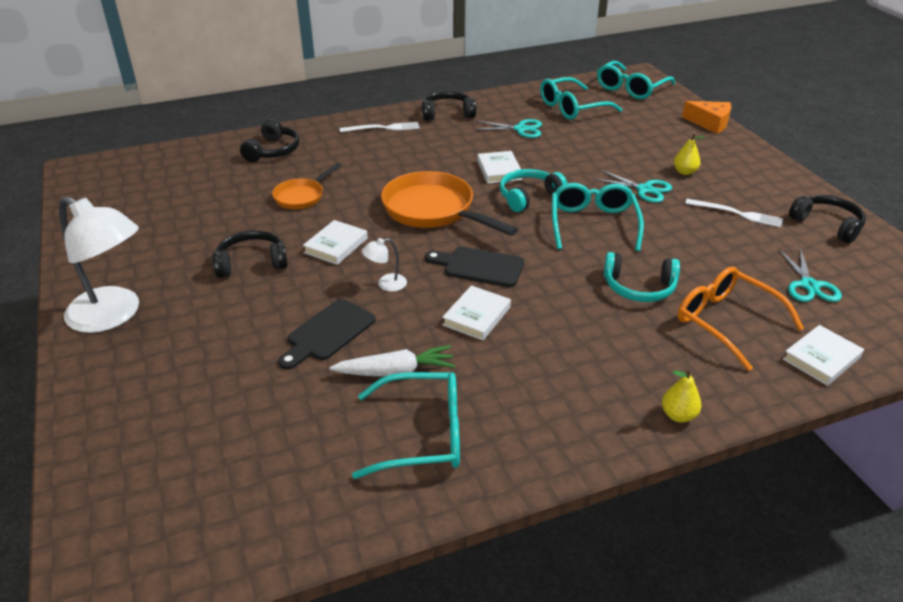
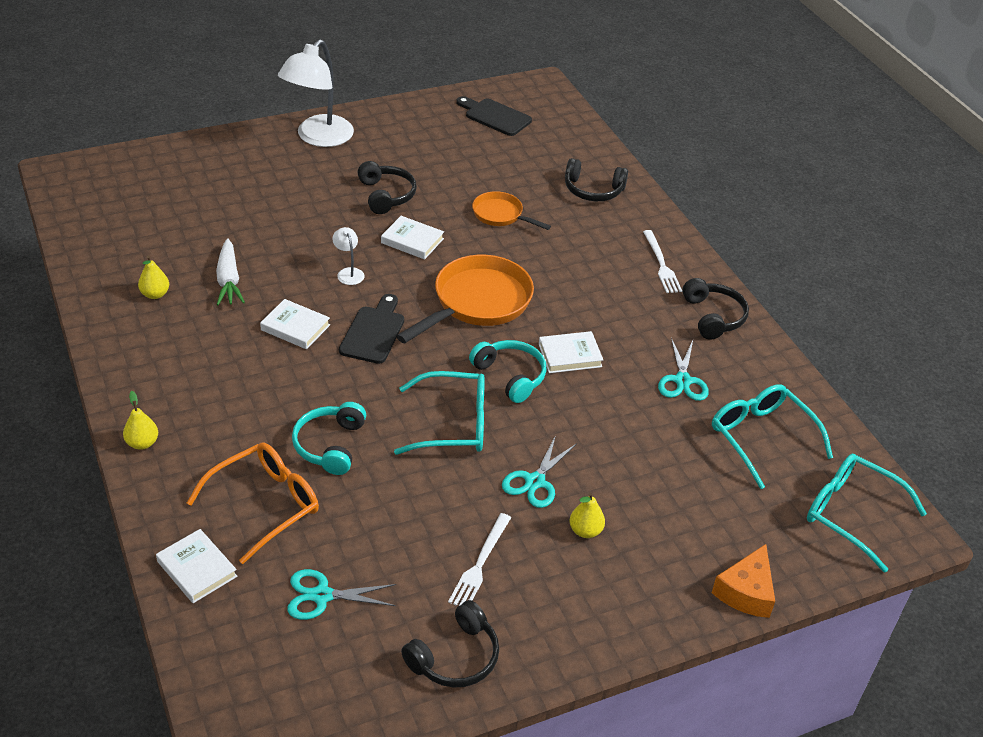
camera: 85 degrees right, 5 degrees up
(328, 333) = (283, 243): black cutting board -> black cutting board (495, 116)
(422, 435) = (155, 294): turquoise glasses -> yellow pear

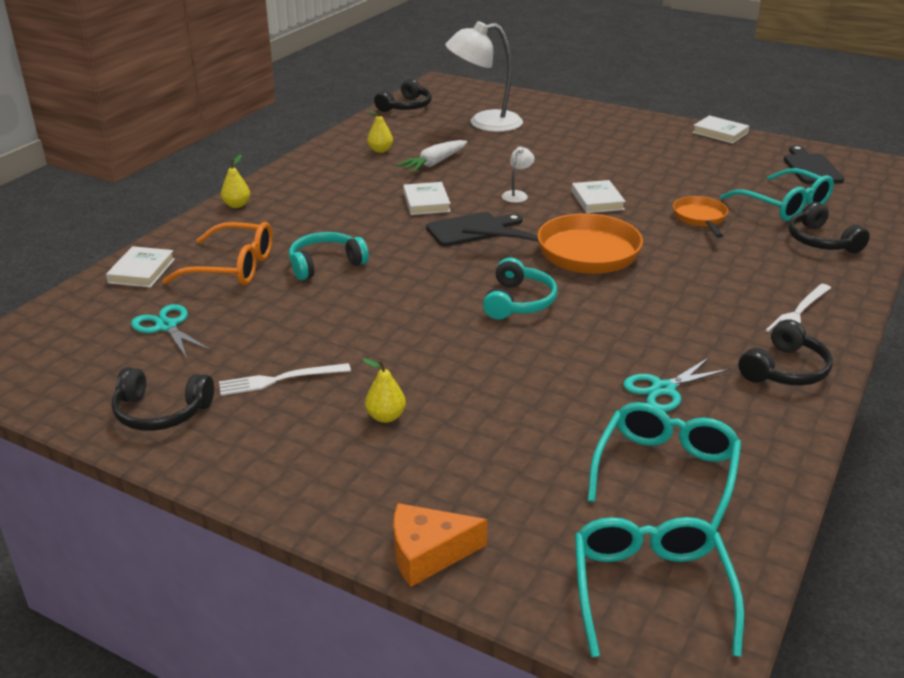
camera: 55 degrees right, 10 degrees down
(318, 138) = (636, 127): white lamp -> white lamp (484, 123)
(386, 195) = (627, 171): black headphones -> black headphones (406, 106)
(453, 424) = (422, 301): turquoise glasses -> turquoise glasses (784, 205)
(535, 481) = (411, 365): turquoise scissors -> none
(570, 355) = (591, 318): white book -> white book (720, 133)

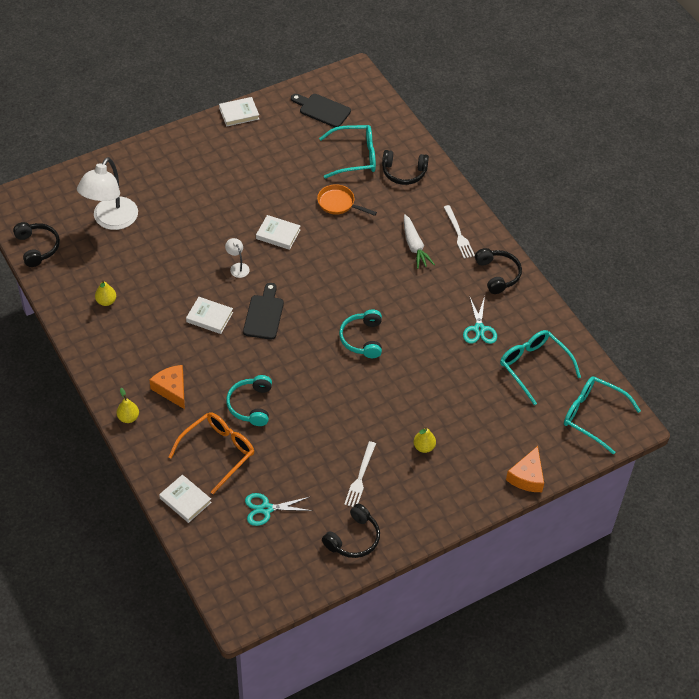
camera: 60 degrees left, 20 degrees up
(300, 214) = (172, 389): none -> orange cheese
(434, 163) = (154, 283): white carrot -> white carrot (414, 246)
(518, 302) = (362, 339): turquoise headphones -> turquoise headphones turned 135 degrees counterclockwise
(578, 252) = (332, 282): orange pan -> none

